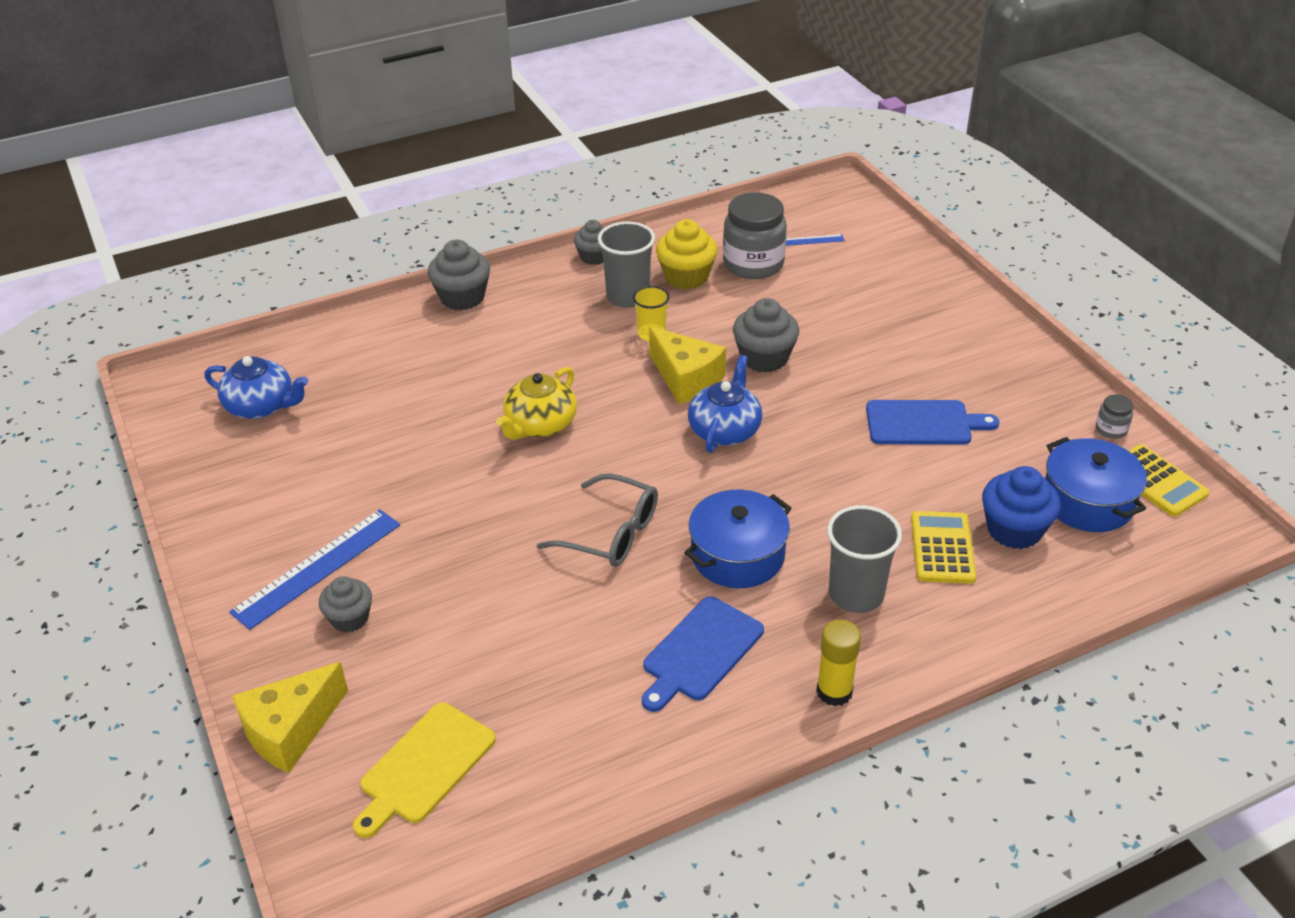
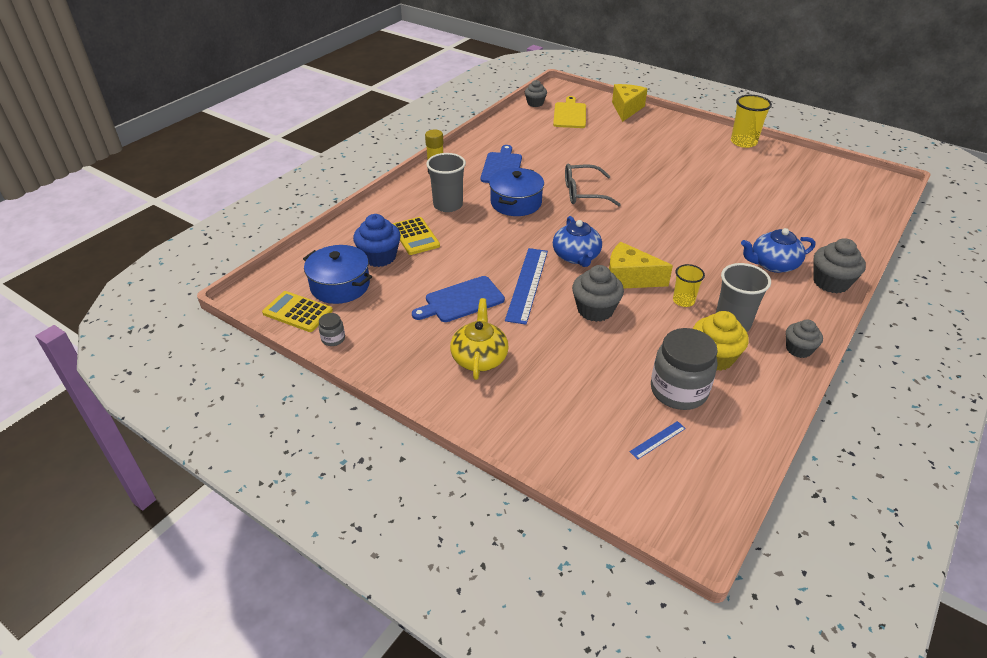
camera: 150 degrees right, 0 degrees up
(219, 538) = (743, 142): none -> yellow cup
(261, 406) = (822, 189): blue teapot -> blue teapot (773, 264)
(317, 567) = (689, 146): blue ruler -> blue ruler (527, 284)
(350, 618) = (652, 137): grey cupcake -> grey cupcake (535, 103)
(540, 424) = (677, 226): yellow teapot -> yellow teapot (479, 358)

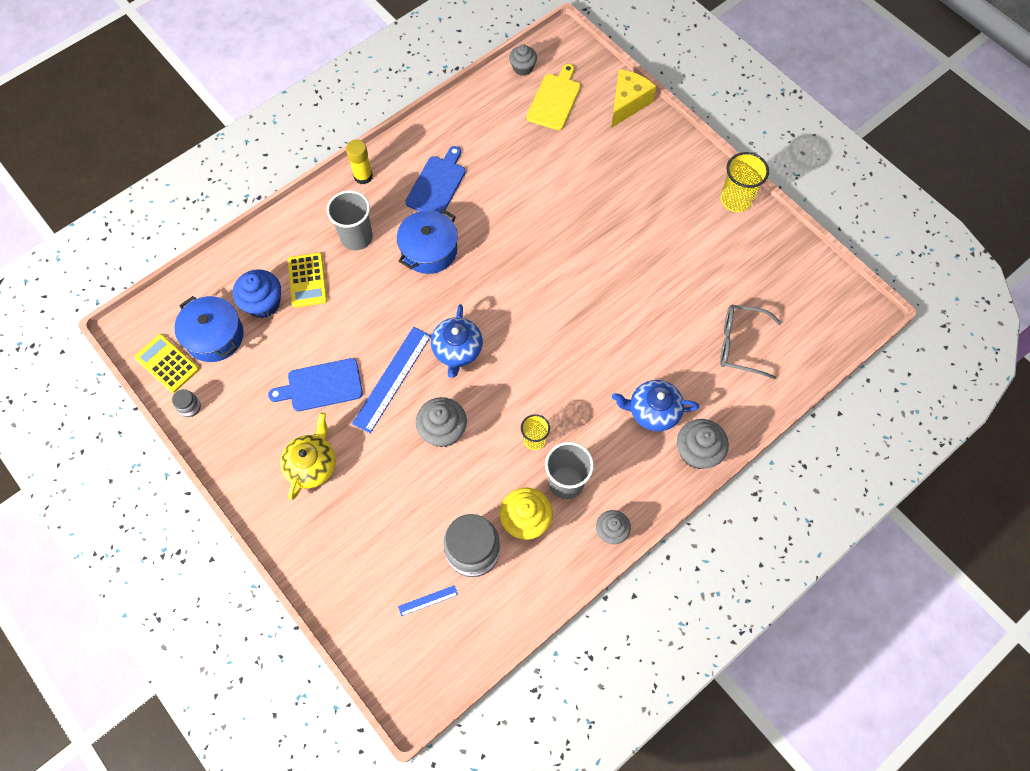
camera: 15 degrees right, 25 degrees up
(583, 193) = (507, 250): grey glasses -> grey glasses (740, 344)
(629, 278) = (496, 395): yellow cheese -> none

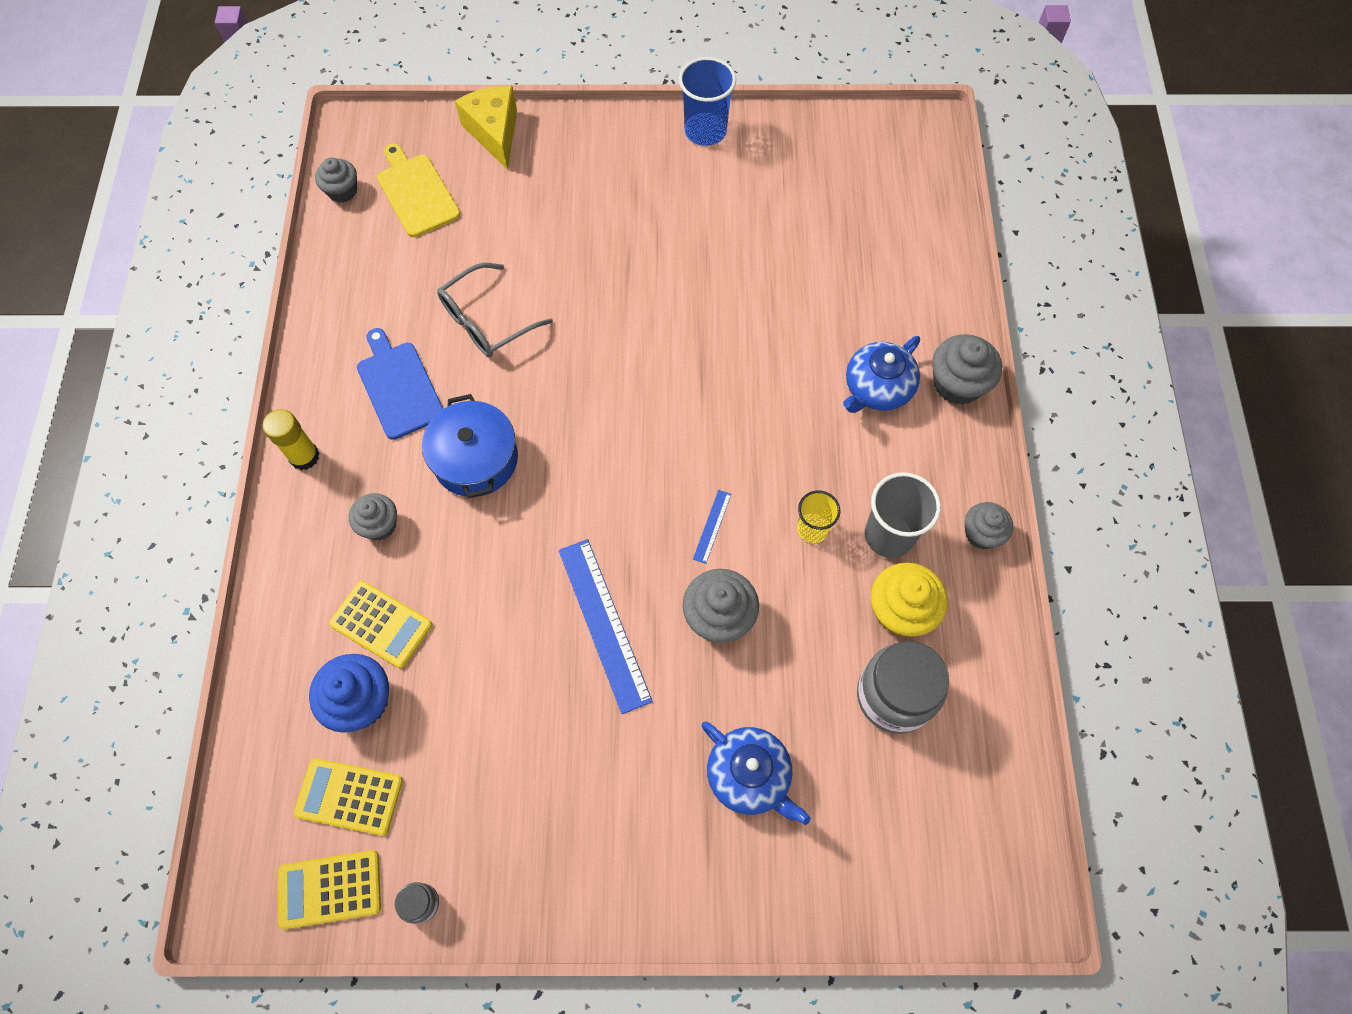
camera: 50 degrees left, 0 degrees up
(214, 336) = (349, 797): blue pot -> yellow calculator
(312, 465) = (635, 802): yellow teapot -> none
(321, 385) = (539, 713): blue cutting board -> none
(356, 237) = (379, 525): grey cup -> grey cupcake
(428, 600) = (916, 792): blue ruler -> blue ruler (712, 526)
(457, 350) = (631, 525): blue teapot -> blue teapot (749, 776)
(735, 200) = (705, 131): yellow cup -> blue cup
(740, 344) = (870, 254): grey glasses -> grey glasses (486, 321)

